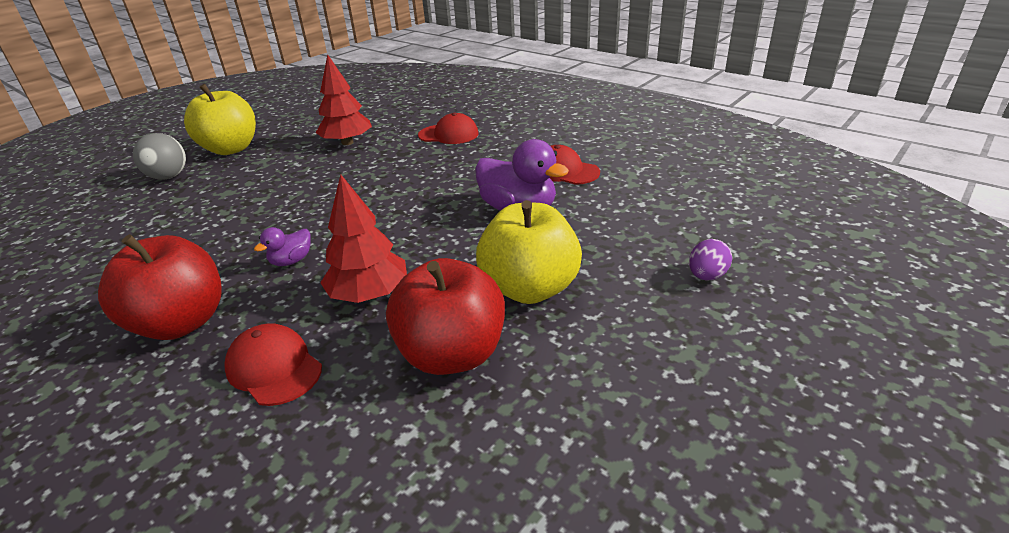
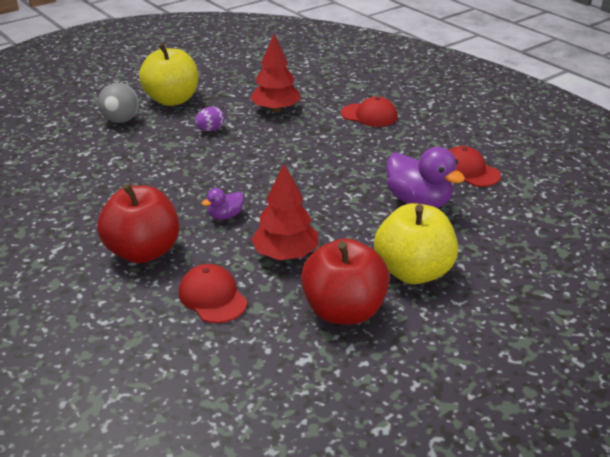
camera: 10 degrees right, 0 degrees up
(706, 276) = (562, 287): purple egg -> purple egg (210, 130)

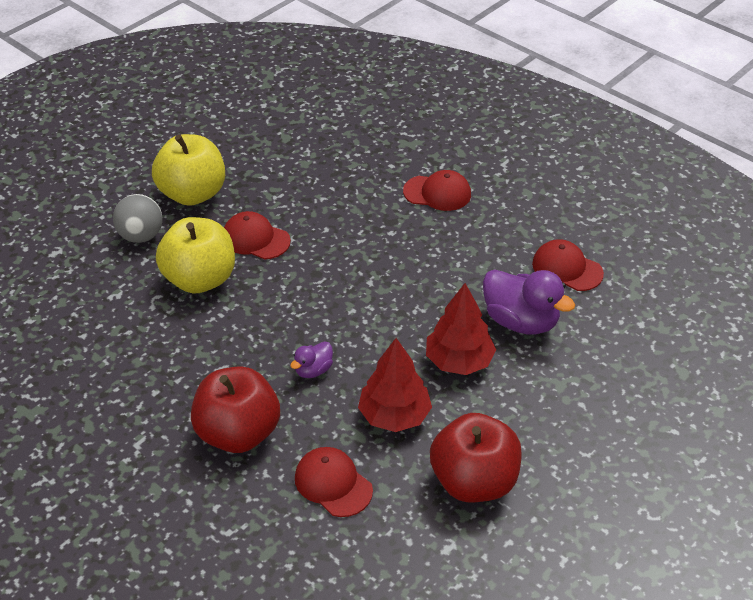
camera: 10 degrees left, 10 degrees up
(210, 130) = (255, 239): purple egg -> red cap
(275, 109) = (324, 196): red tree -> red tree (459, 361)
(413, 272) = (534, 420): yellow apple -> yellow apple (200, 279)

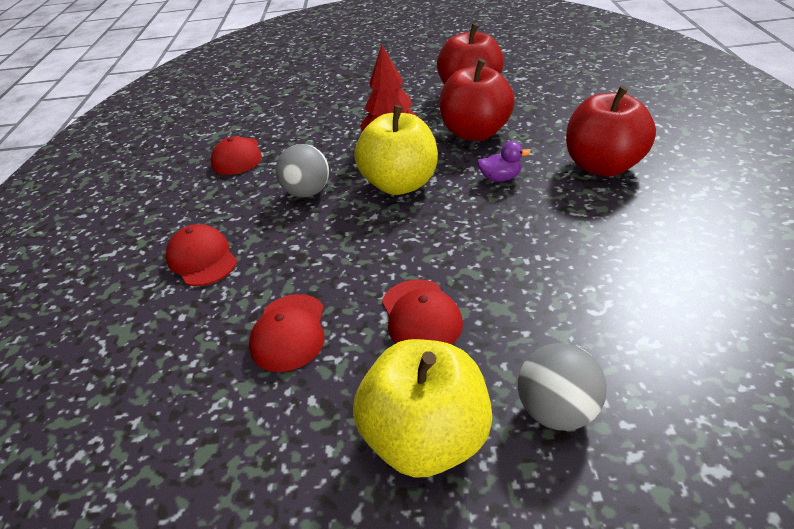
camera: 130 degrees left, 5 degrees down
(200, 279) = (527, 304): yellow apple -> yellow apple (400, 184)
(333, 484) = (558, 119): red cap -> red cap (289, 332)
(394, 415) = (475, 133): red tree -> red apple
(448, 272) = (307, 192): none -> grey ball
(521, 321) = (319, 143): purple duck -> none

